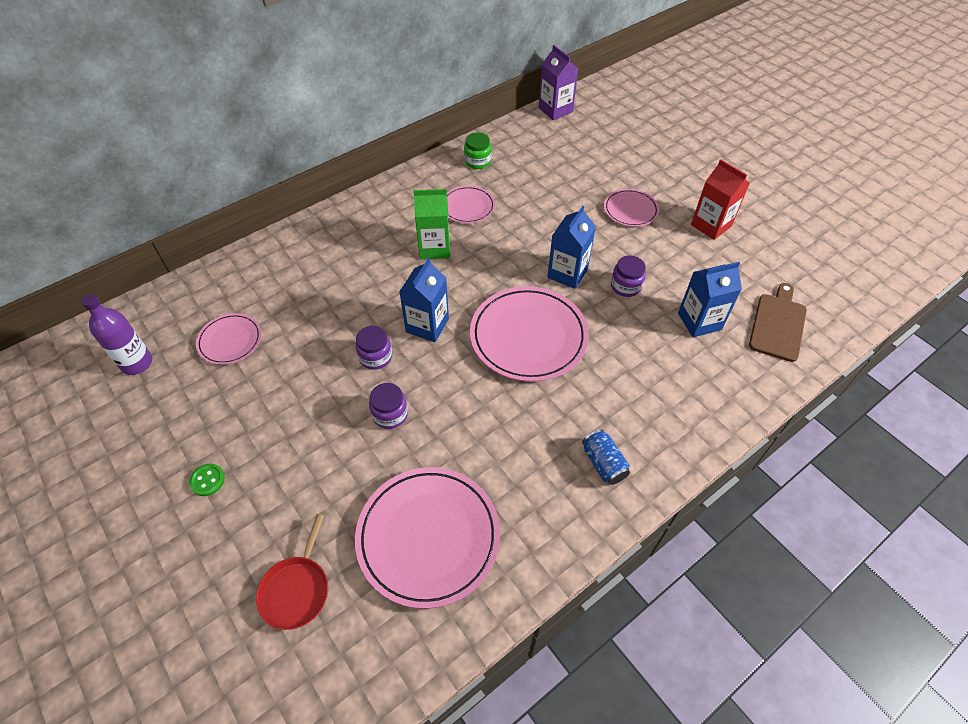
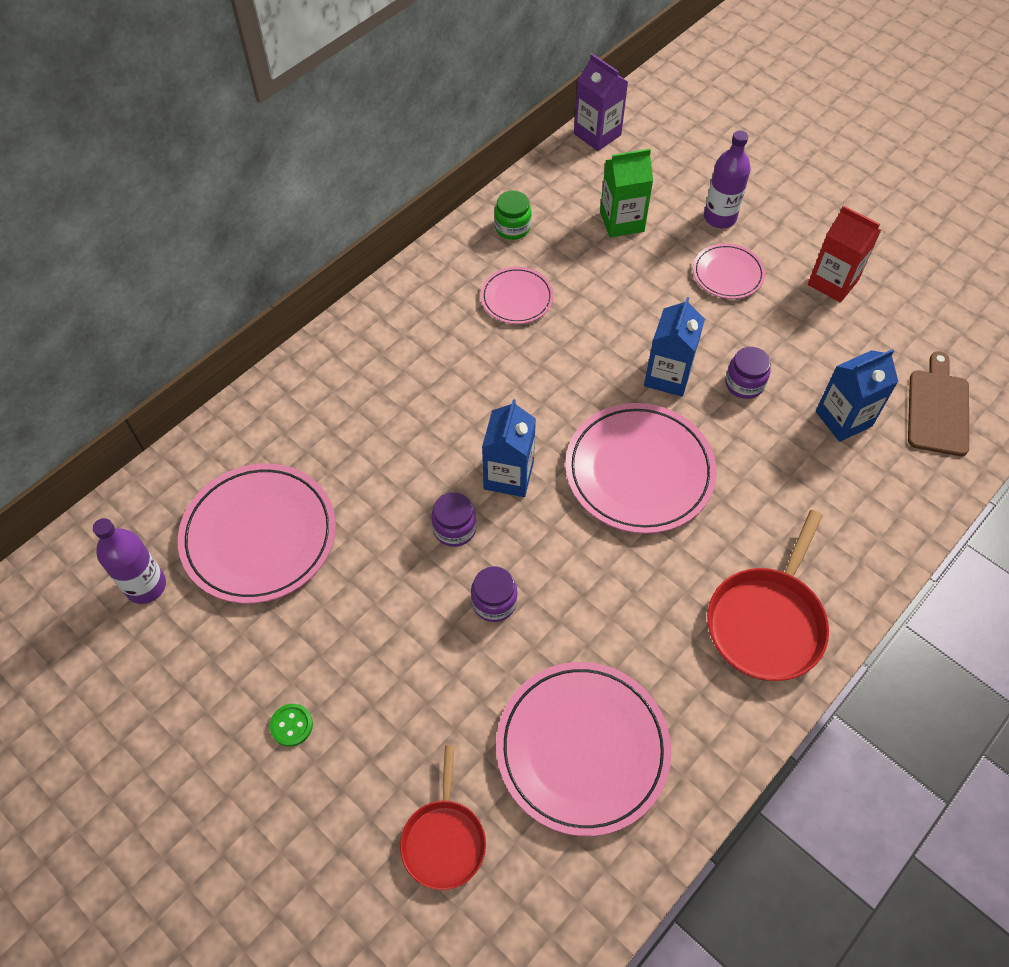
camera: 10 degrees left, 5 degrees up
(230, 341) = (259, 536): pink plate -> pink plate, size x1.85
(434, 248) = (489, 364): green carton -> green carton (622, 221)
(603, 463) = (767, 622): blue can -> red pan
(633, 172) = (720, 218): none -> purple bottle

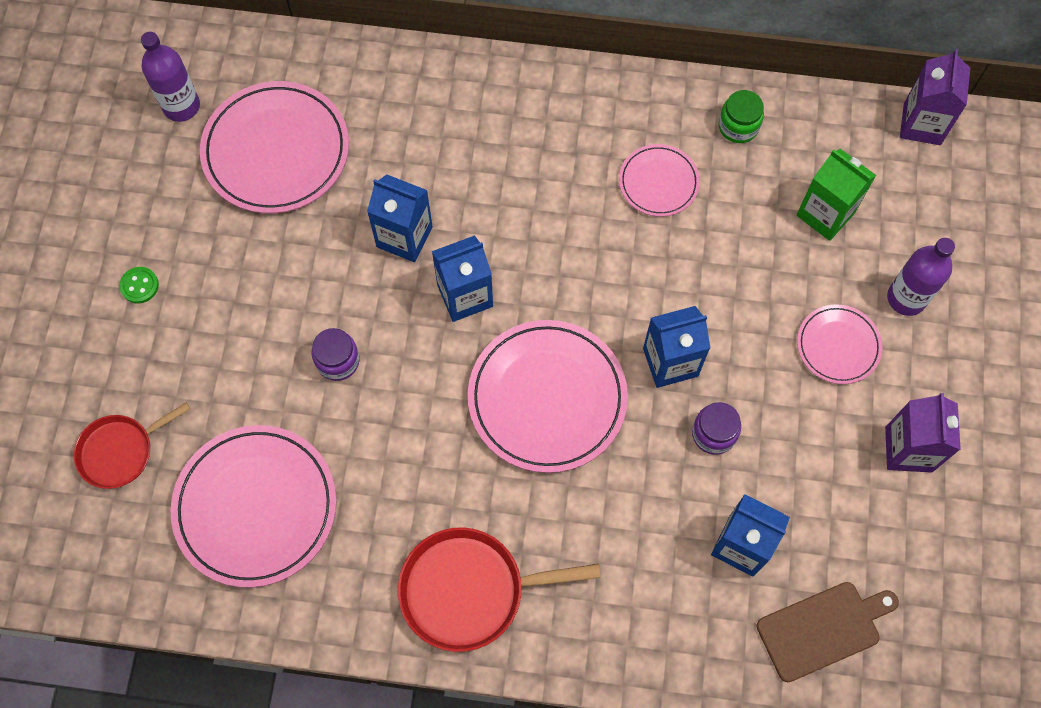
camera: 55 degrees right, 10 degrees up
(421, 487) = (404, 237): none -> blue carton
(454, 528) = (384, 287): purple jar -> none
(833, 282) = (908, 449): red carton -> purple carton

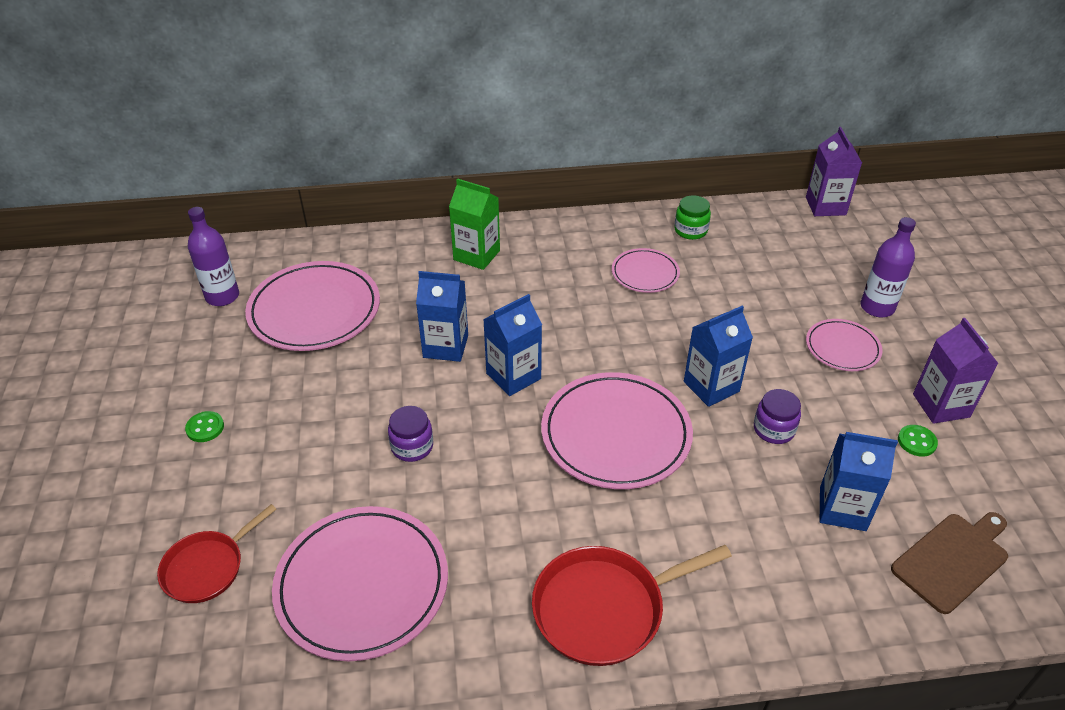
camera: 15 degrees left, 25 degrees down
(825, 214) = (785, 269): green carton -> green carton (476, 255)
(858, 487) = (916, 442): none -> green button

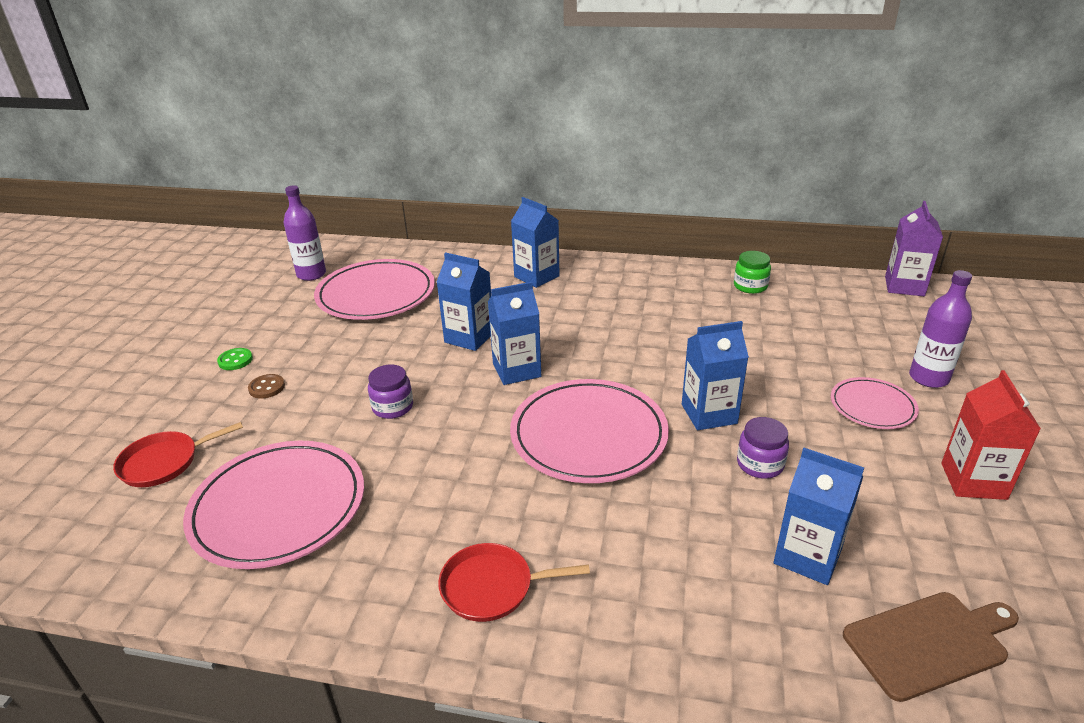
camera: 20 degrees right, 10 degrees down
(263, 454) = (267, 387): none -> brown button
(476, 255) = (536, 276): green carton -> blue carton
(604, 608) = (492, 587): red pan -> red pan, size x0.64
(645, 273) = (687, 312): pink plate -> none
(916, 442) = (928, 510): green button -> none
(941, 405) = (973, 481): purple carton -> red carton

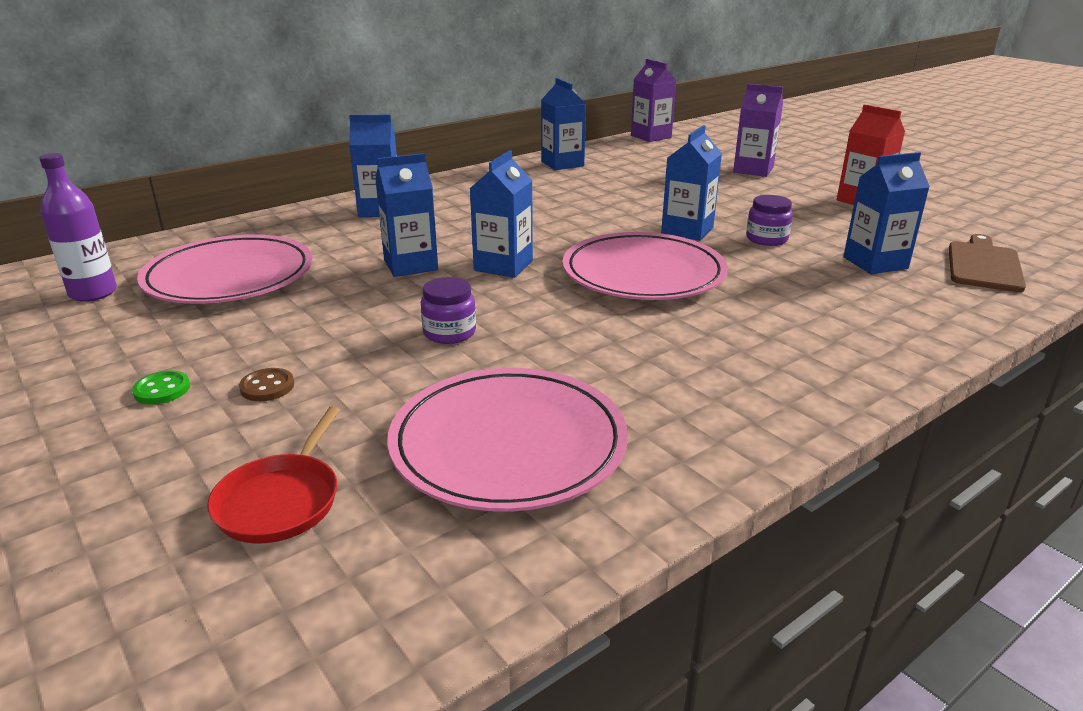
camera: 50 degrees left, 5 degrees down
(492, 587) = (776, 374): red pan -> none
(750, 286) = (562, 164): green jar -> blue carton
(872, 406) = (757, 191): pink plate -> none
(928, 378) = (753, 170): purple bottle -> purple carton

